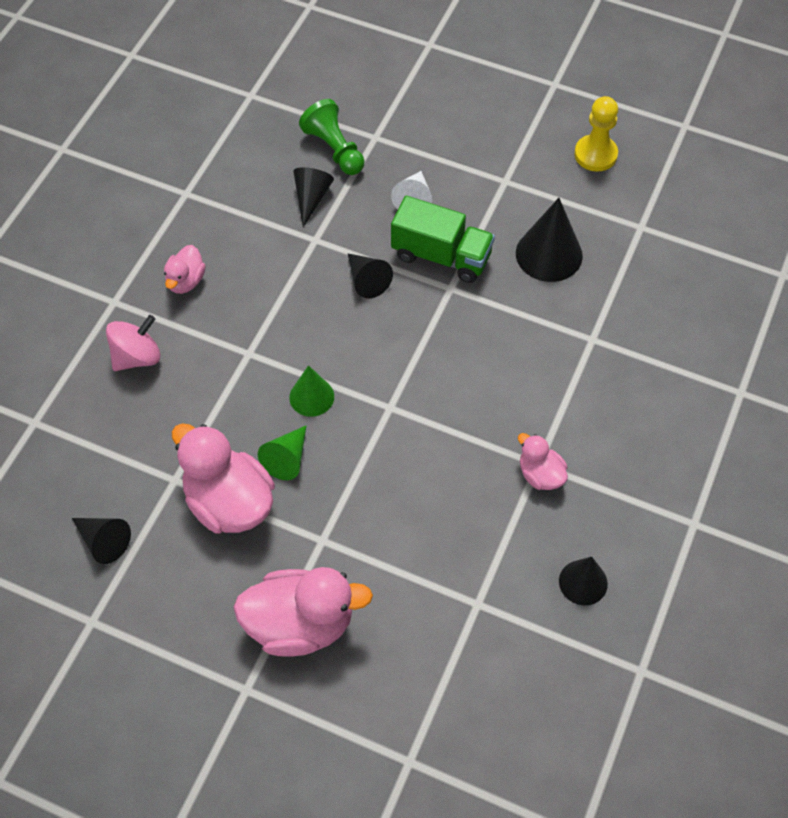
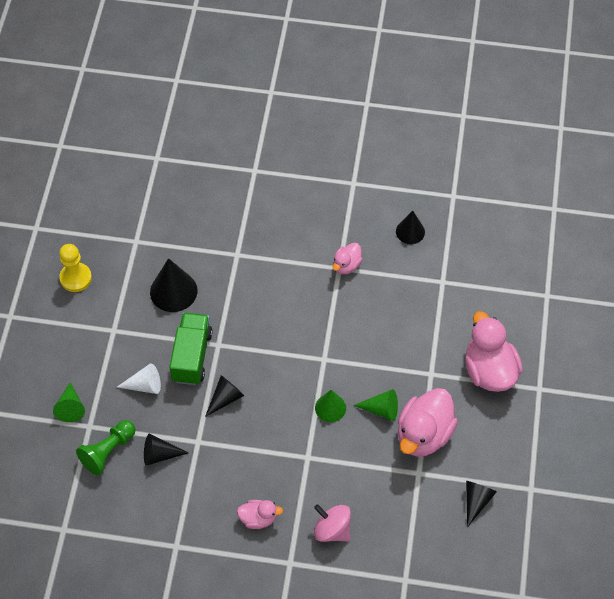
camera: 105 degrees left, 0 degrees up
(406, 123) = (70, 407): none -> green cone

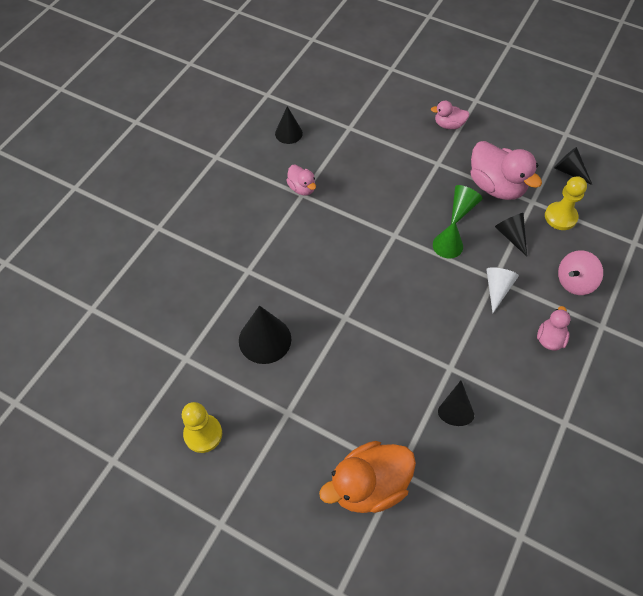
camera: 70 degrees left, 0 degrees up
(70, 407) = (369, 485): green cone -> orange duck
(108, 451) = (436, 460): green pawn -> none
(144, 385) = (368, 400): white cone -> white cone (497, 289)
(192, 356) = (349, 345): green truck -> none
(225, 398) = (409, 328): black cone -> black cone (511, 235)
(409, 503) = (560, 217): none -> yellow pawn
(489, 371) = (448, 125): pink duck -> pink duck, size x0.52

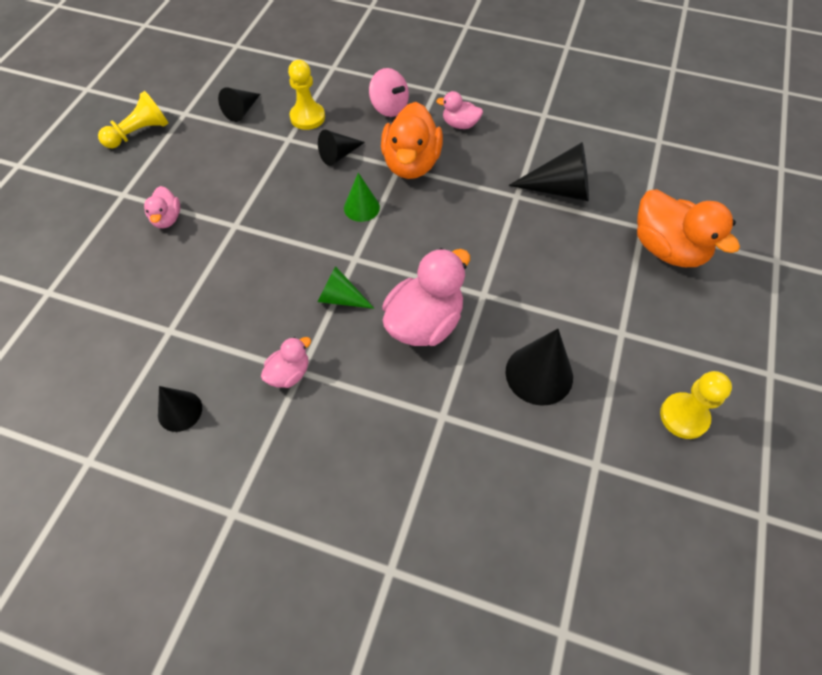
camera: 100 degrees left, 0 degrees up
(455, 408) = (560, 189): black cone -> black cone, size x1.59
(462, 208) = (305, 198): green cone -> green cone (340, 298)
(496, 186) = (268, 169): pink duck -> pink duck (424, 322)
(497, 289) = (411, 164): white cone -> orange duck
(542, 107) = (139, 133): none -> yellow pawn

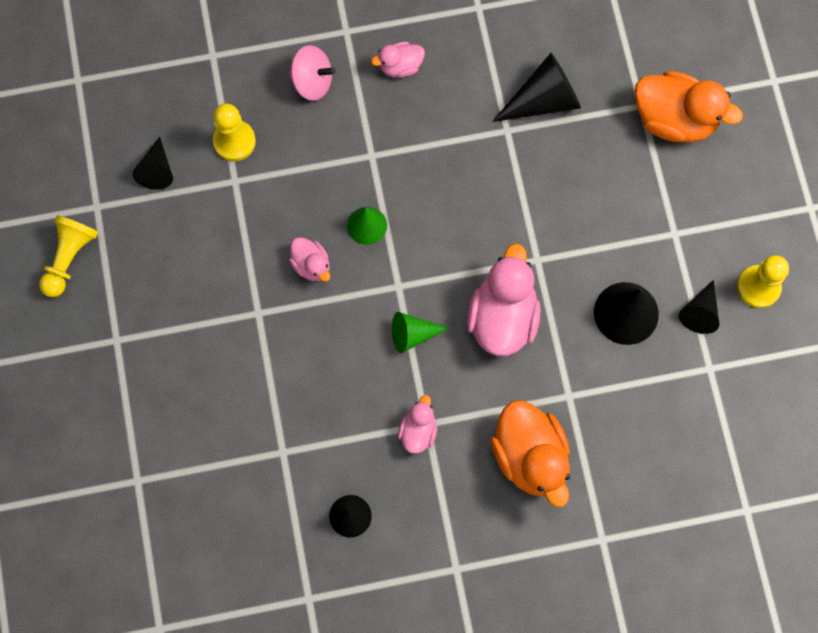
camera: 30 degrees left, 15 degrees up
(167, 219) = (185, 342): pink duck -> pink duck (311, 265)
(338, 155) = (301, 173): black cone -> black cone (700, 312)
(411, 164) = (381, 145): orange duck -> orange duck (530, 457)

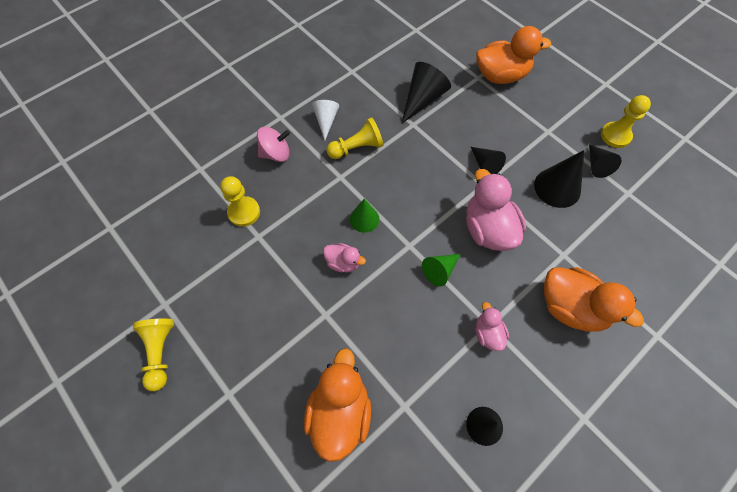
camera: 30 degrees left, 10 degrees down
(157, 170) = (198, 257): black cone -> black cone (485, 165)
(215, 420) = (340, 412): none -> orange duck
(400, 66) = (326, 120): pink duck -> white cone
(415, 126) = (357, 148): none -> yellow pawn

